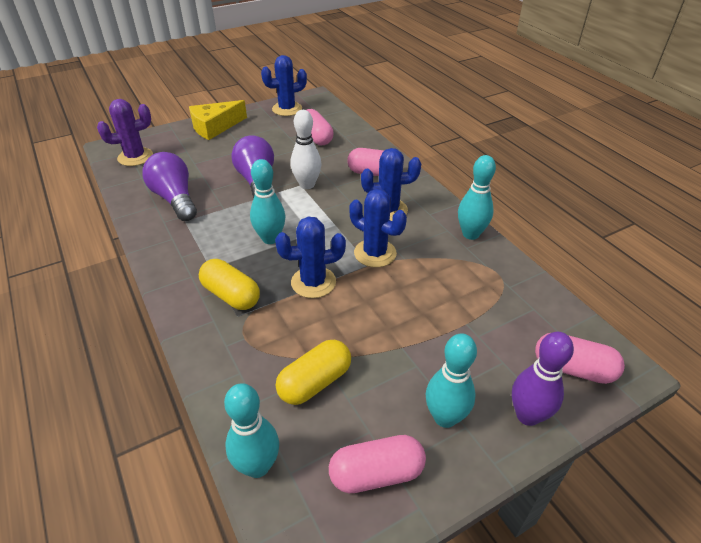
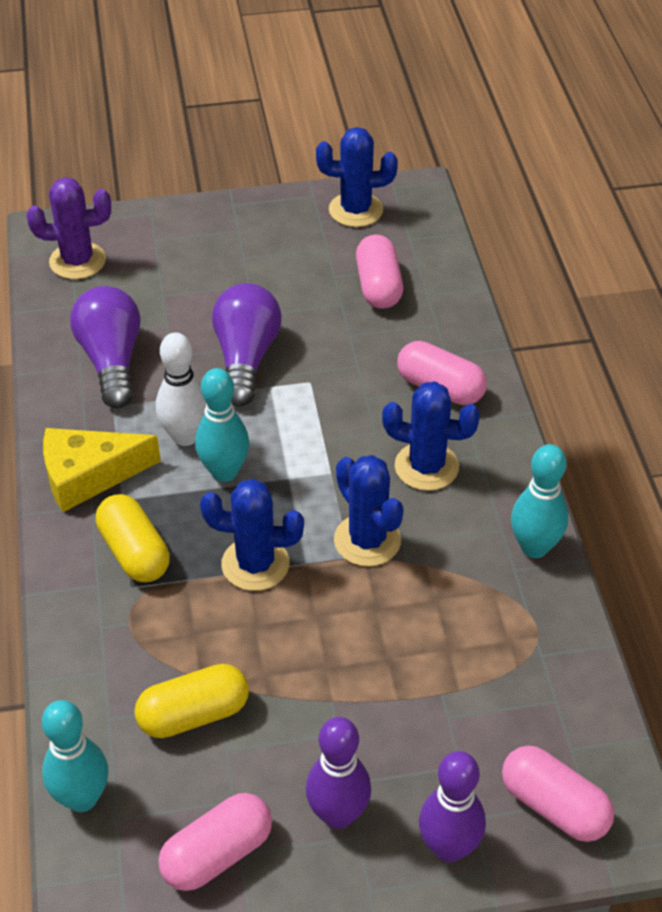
camera: 20 degrees right, 5 degrees up
(215, 127) = (220, 225): yellow cheese -> yellow cheese (88, 476)
(307, 185) = (320, 384): white bowling pin -> white bowling pin (185, 436)
(376, 473) = (217, 854): pink capsule -> pink capsule turned 45 degrees counterclockwise
(445, 417) = (338, 814): turquoise bowling pin -> purple bowling pin

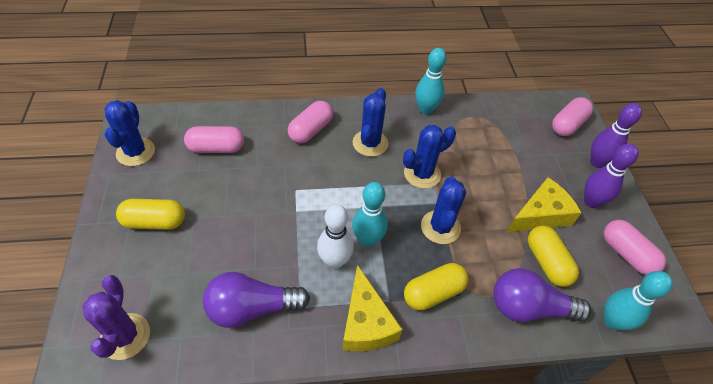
camera: 90 degrees left, 5 degrees up
(238, 251) = (154, 222): none -> yellow capsule
(246, 358) = (267, 223): purple light bulb -> purple light bulb (528, 308)
(296, 718) = (541, 214): none -> yellow cheese

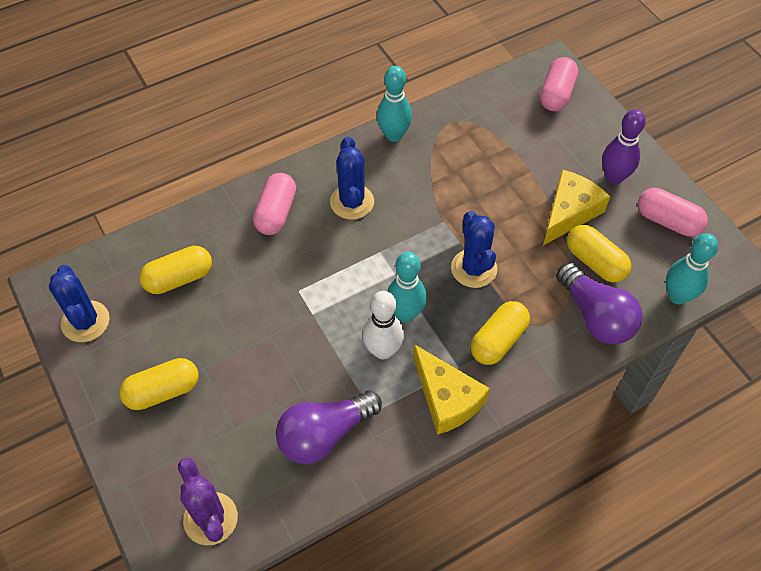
camera: 20 degrees left, 5 degrees up
(216, 148) = (179, 278): pink capsule -> yellow capsule
(422, 174) = (427, 216): blue cactus -> none
(528, 308) = (596, 316): purple light bulb -> purple light bulb turned 105 degrees counterclockwise
(597, 162) = (603, 128): purple bowling pin -> none

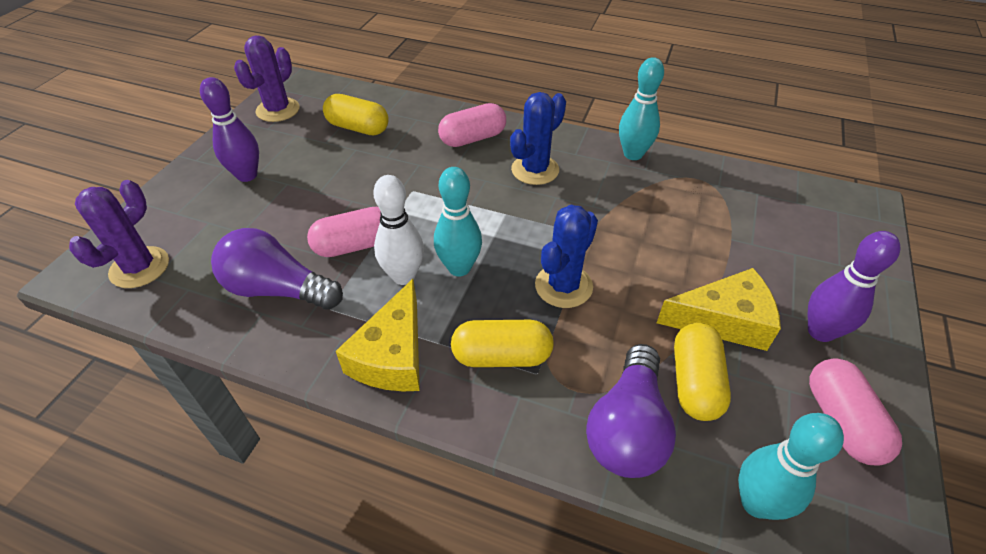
camera: 50 degrees right, 10 degrees down
(85, 321) = (278, 110): blue cactus -> purple cactus
(163, 391) = (247, 175): yellow capsule -> purple bowling pin
(556, 94) = (840, 226): pink capsule -> pink capsule (355, 245)

